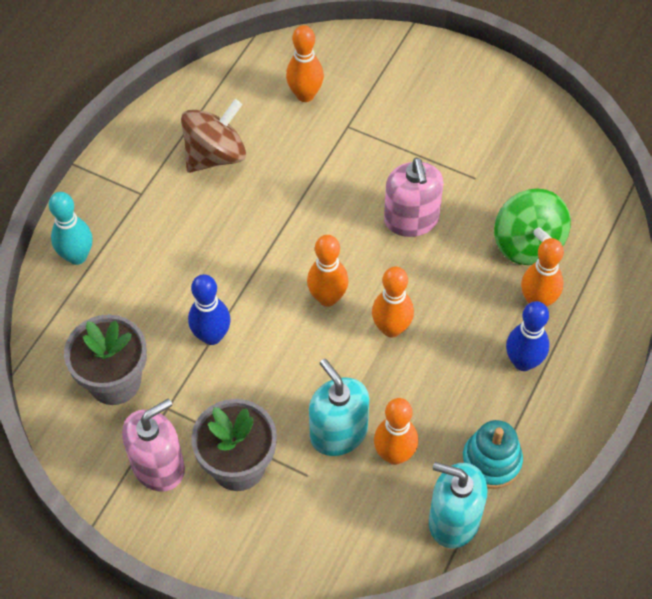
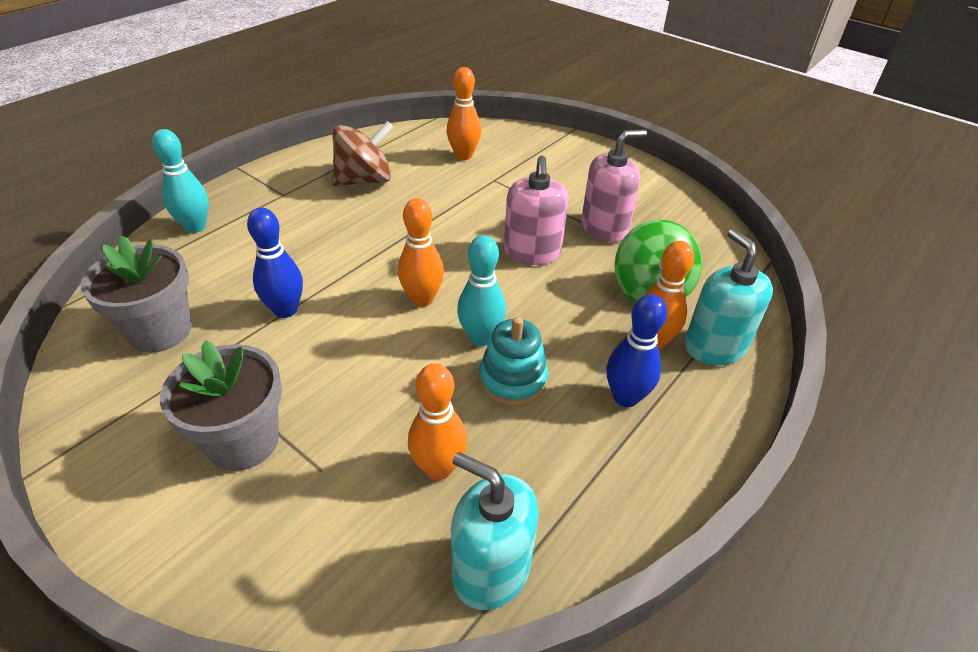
camera: 10 degrees right, 15 degrees down
(158, 466) = (151, 423): pink soap dispenser -> pink soap dispenser (604, 228)
(338, 433) = (379, 430): turquoise soap dispenser -> turquoise soap dispenser (714, 346)
(391, 328) = (480, 337): orange bowling pin -> turquoise bowling pin
(491, 461) = (562, 502): turquoise stacking toy -> turquoise stacking toy (512, 379)

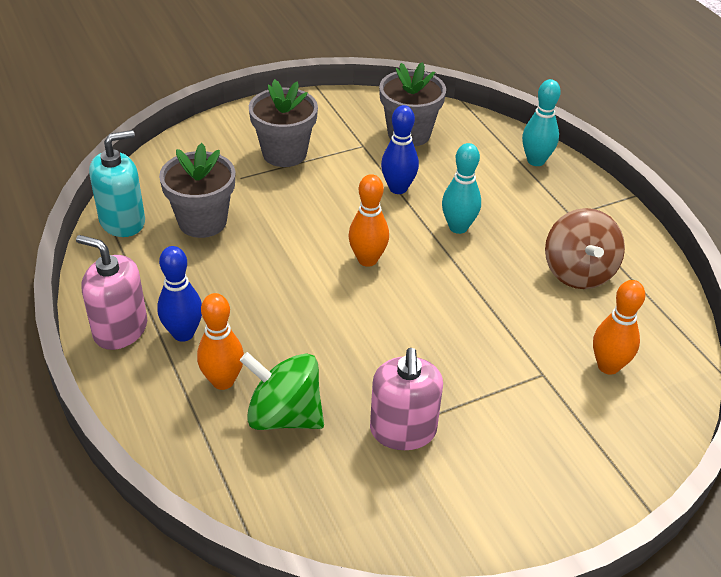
camera: 115 degrees right, 0 degrees up
(438, 468) = (202, 221): orange bowling pin -> grey flower pot
(480, 337) = (301, 278): turquoise bowling pin -> turquoise bowling pin (458, 227)
(512, 379) = (246, 279): turquoise stacking toy -> none
(532, 252) = (392, 352): pink soap dispenser -> pink soap dispenser (120, 329)
(714, 346) = (187, 422): turquoise soap dispenser -> none

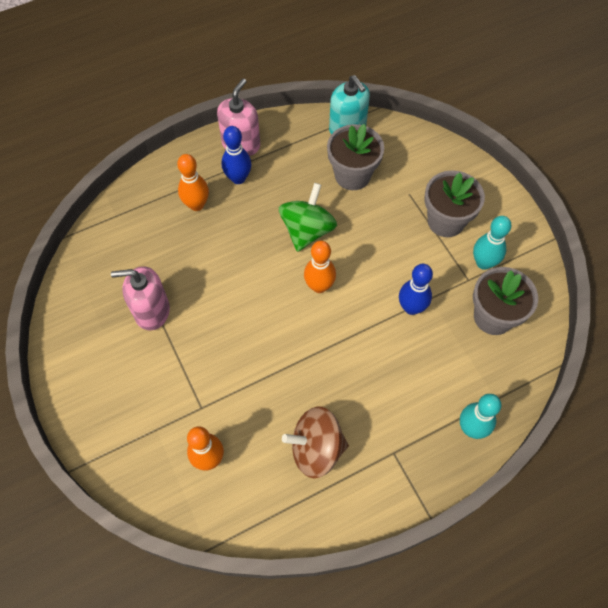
camera: 90 degrees right, 20 degrees up
(284, 415) = (167, 241): green spinning top -> green spinning top (307, 230)
(458, 227) = (365, 354): turquoise bowling pin -> turquoise bowling pin (483, 263)

